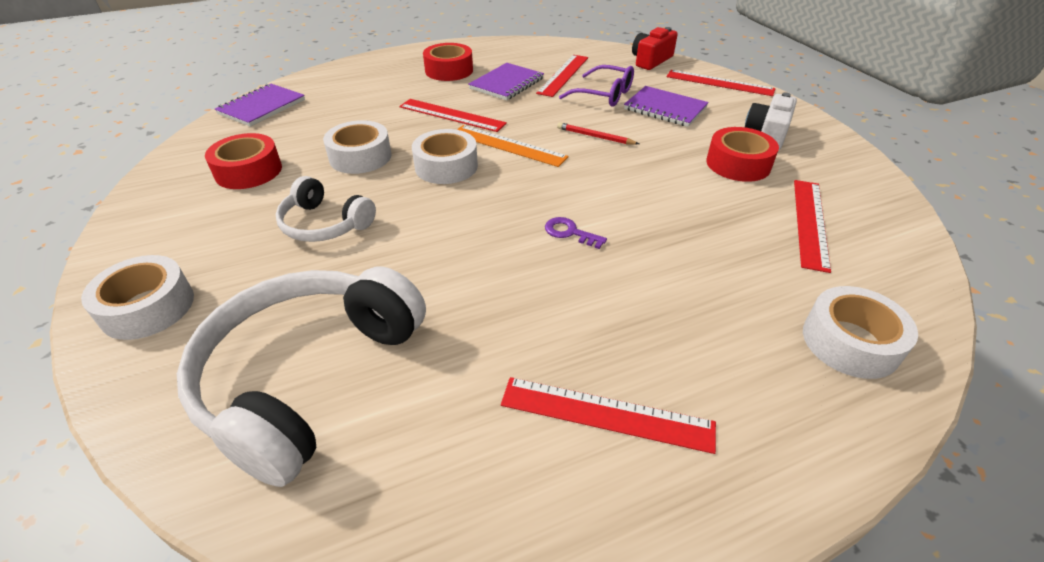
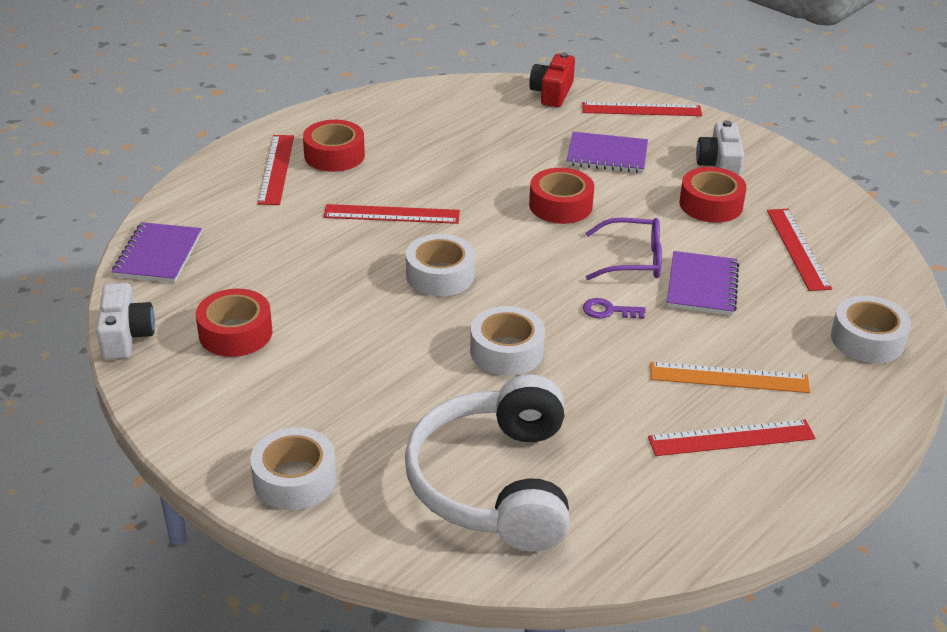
camera: 25 degrees left, 5 degrees down
(175, 154) = (126, 336): none -> white camera
(325, 224) = (377, 364): white headphones -> none
(360, 157) = (340, 287): white tape -> white tape (506, 351)
(507, 84) = (417, 159): purple notebook -> purple notebook (702, 286)
(508, 145) = (482, 236): orange ruler -> orange ruler (729, 378)
(563, 75) = (471, 133): red ruler -> red ruler (276, 169)
(595, 136) = (560, 205): red pencil -> red tape
(603, 95) = (533, 151): purple glasses -> purple glasses (631, 260)

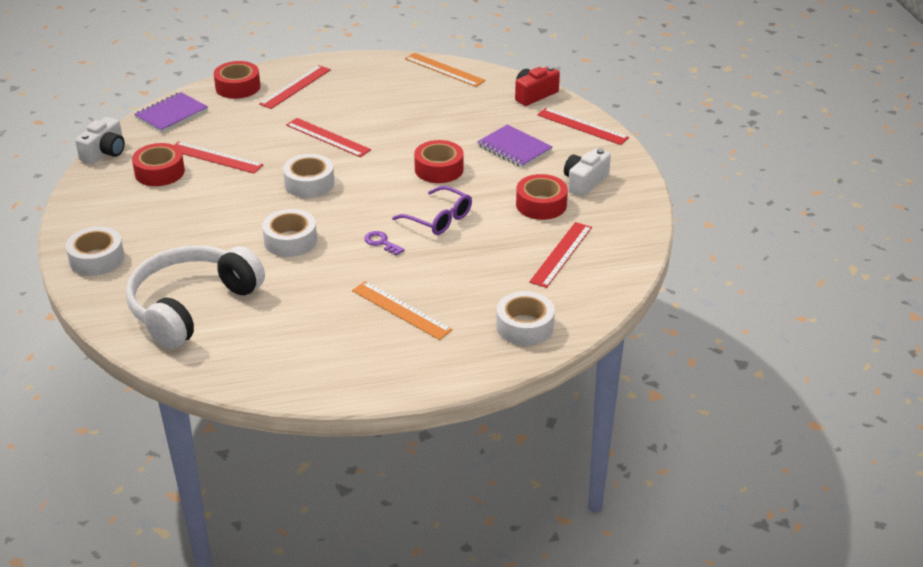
camera: 35 degrees right, 0 degrees up
(334, 155) = (340, 90): red tape -> red tape (238, 87)
(423, 96) = (444, 69): none -> orange ruler
(702, 286) = (461, 251): purple notebook -> none
(731, 438) = (354, 342): red ruler -> red ruler (215, 157)

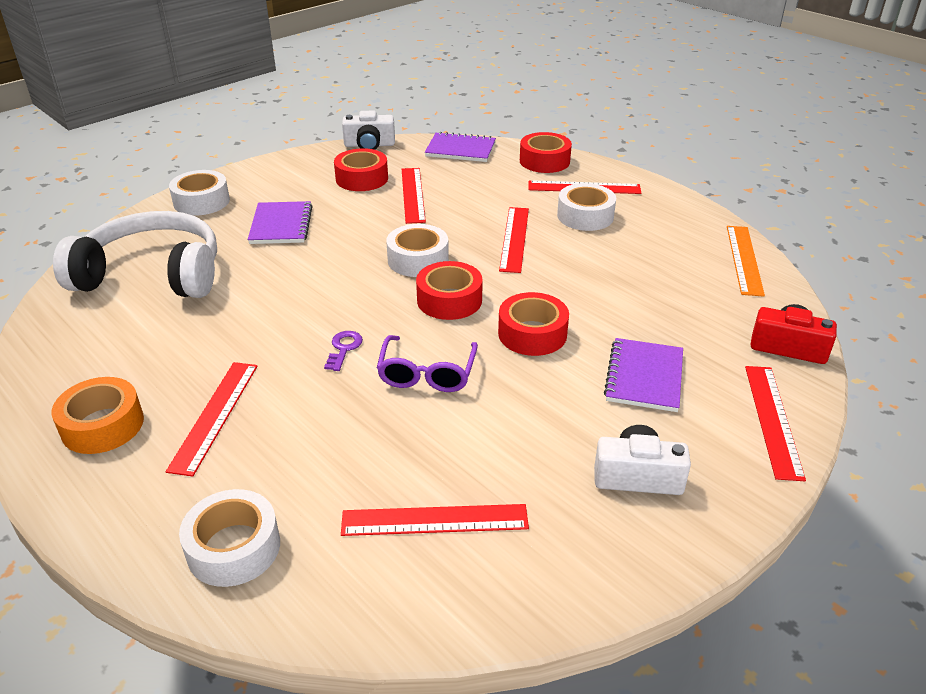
camera: 60 degrees right, 0 degrees up
(188, 228) = (281, 225): none -> purple notebook
(290, 241) = (303, 288): white tape -> white tape (585, 216)
(366, 359) = (102, 425): none -> orange tape
(401, 310) = (215, 415): orange ruler -> red ruler
(541, 204) = (538, 452): red tape -> red tape (449, 300)

